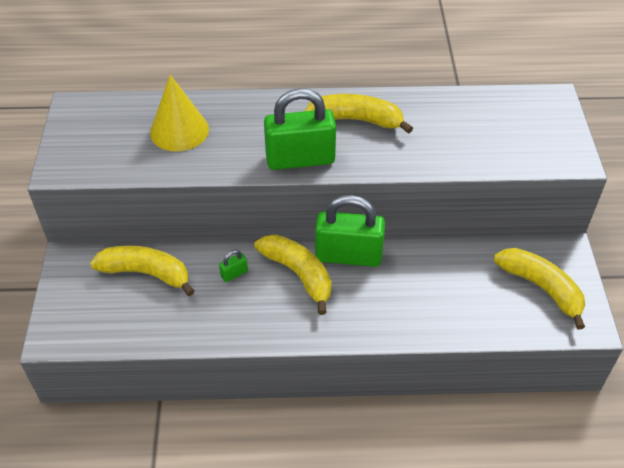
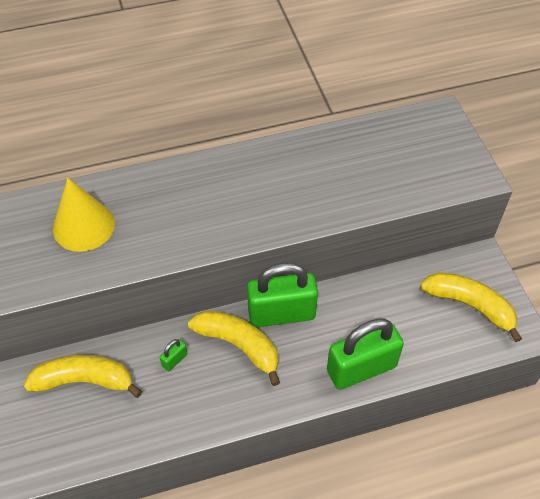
camera: 15 degrees left, 5 degrees up
(300, 159) = (217, 232): green padlock -> green padlock (361, 368)
(357, 120) = (261, 177): yellow banana -> none

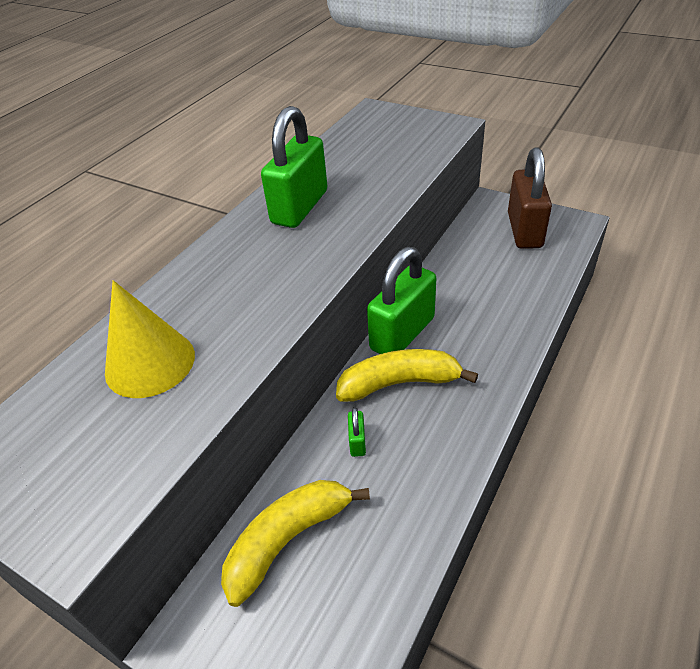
camera: 40 degrees left, 10 degrees down
(361, 368) = (514, 321): green padlock -> green padlock (300, 207)
(470, 306) = (524, 230): yellow banana -> brown padlock

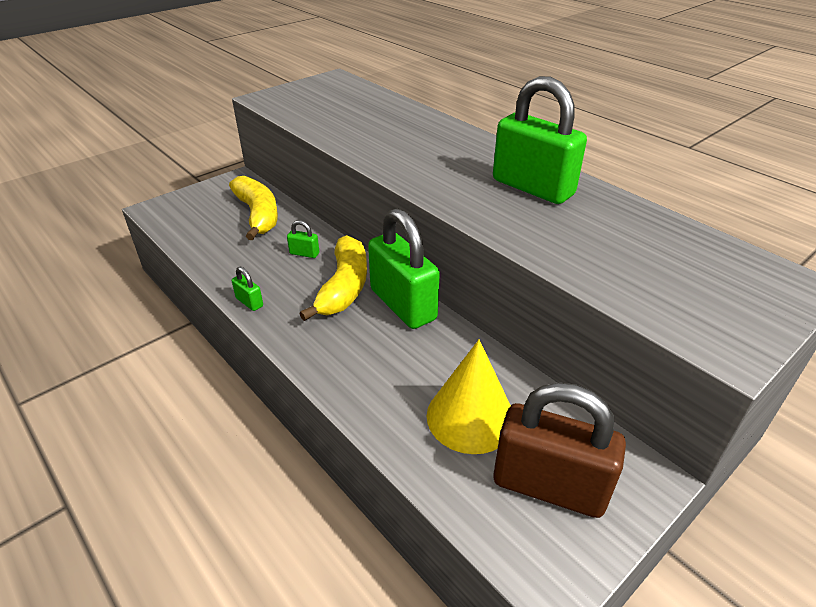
camera: 105 degrees right, 5 degrees down
(150, 363) = (369, 117): yellow cone -> yellow cone (470, 417)
(466, 452) = (249, 302): none -> green padlock

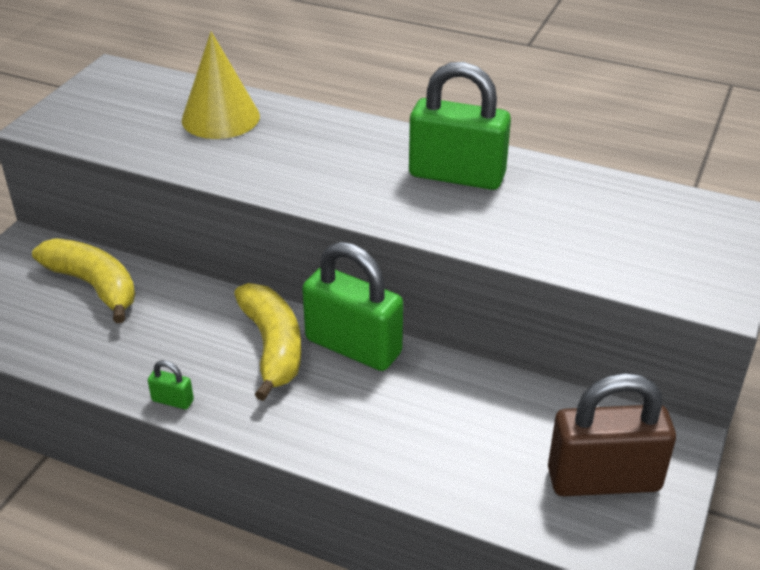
camera: 25 degrees left, 0 degrees up
(304, 253) = (194, 320): green padlock -> none
(470, 417) = (497, 442): yellow cone -> yellow cone (220, 118)

